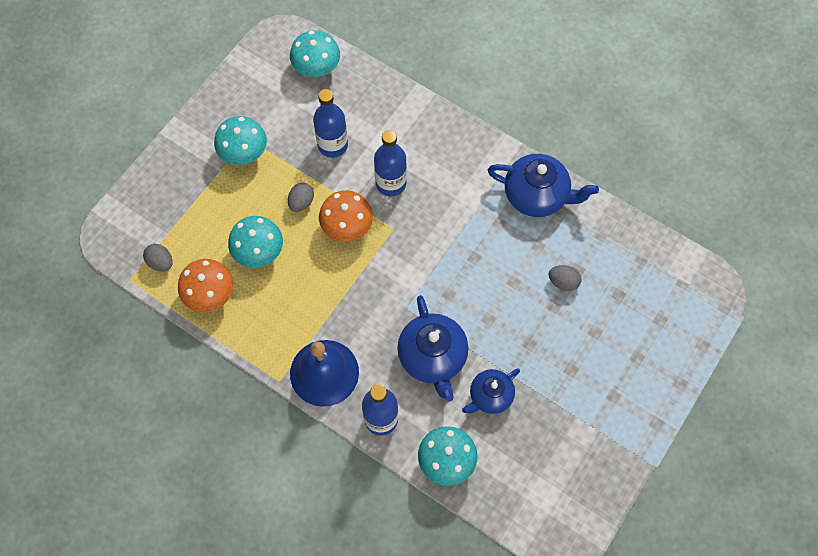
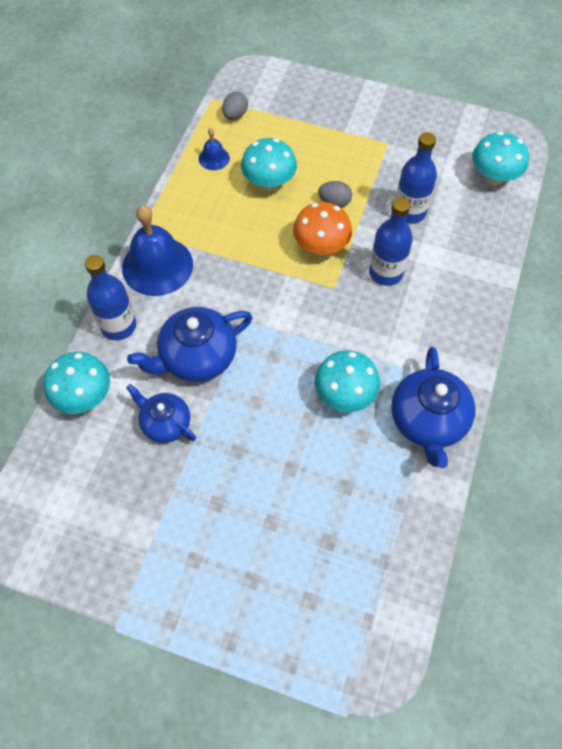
camera: 75 degrees right, 5 degrees down
(210, 295) = (214, 158): orange mushroom -> blue bell
(244, 153) = (370, 144): turquoise mushroom -> turquoise mushroom (345, 395)
(563, 282) = (325, 473): grey egg -> none

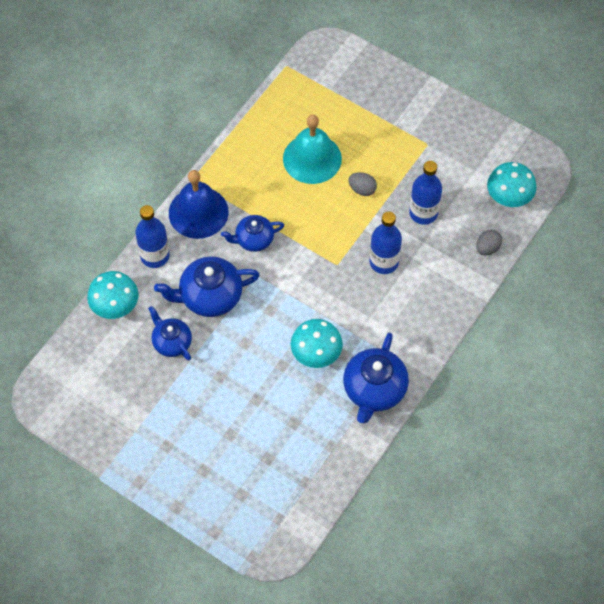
camera: 15 degrees right, 0 degrees up
(214, 158) = (271, 124): blue bell -> none
(230, 281) = (253, 239): none -> blue teapot
(235, 115) = (302, 87): grey egg -> grey egg (487, 248)
(269, 182) = (312, 158): turquoise mushroom -> turquoise bell
(321, 246) = (337, 226): orange mushroom -> none

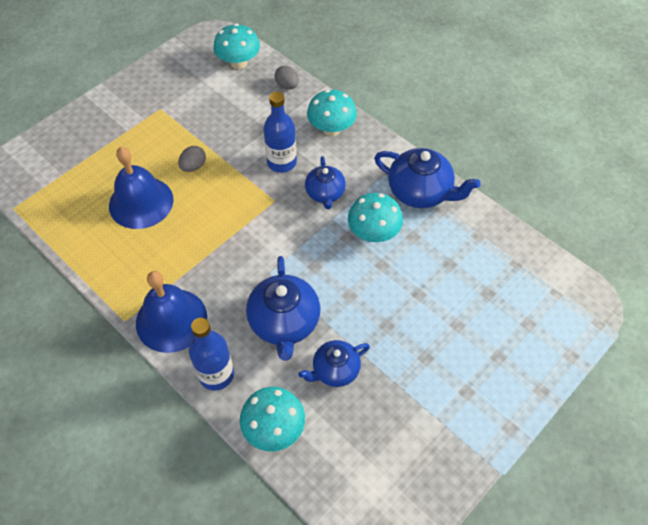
camera: 80 degrees left, 5 degrees down
(253, 239) = (223, 270): blue teapot -> blue teapot (325, 193)
(312, 158) = (141, 202): turquoise bell -> blue bell
(423, 213) = (236, 124): blue bottle -> none
(437, 299) = (331, 129): none -> turquoise mushroom

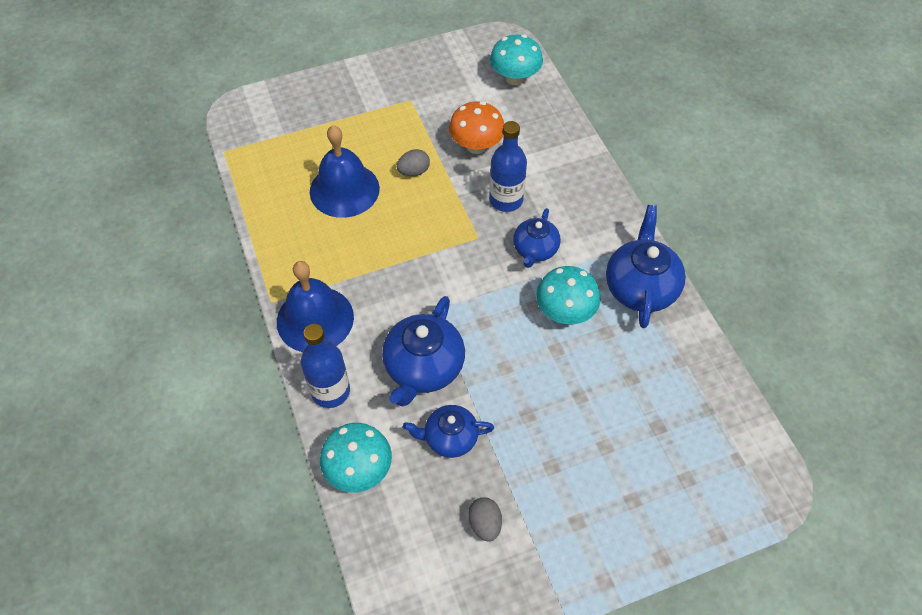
camera: 25 degrees right, 0 degrees up
(235, 127) = (476, 146): none -> orange mushroom
(287, 86) = (554, 120): grey egg -> grey egg (485, 524)
(331, 129) = (577, 183): turquoise mushroom -> none
(420, 192) = (640, 287): blue teapot -> blue teapot turned 135 degrees counterclockwise

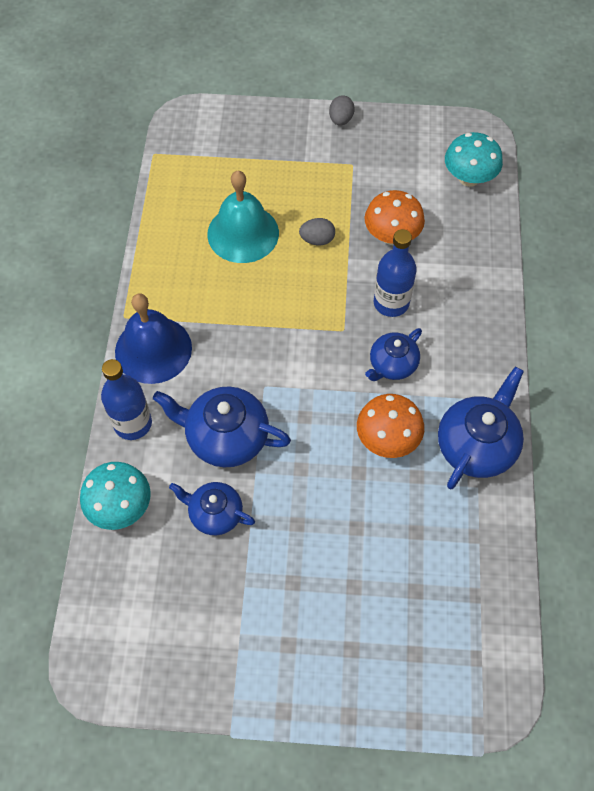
camera: 25 degrees right, 5 degrees up
(344, 189) = (243, 233): blue bell -> turquoise bell
(423, 368) = (226, 437): blue teapot -> blue teapot turned 60 degrees clockwise
(485, 524) = (204, 607): grey egg -> grey egg (341, 120)
(565, 312) = (387, 439): turquoise mushroom -> orange mushroom

